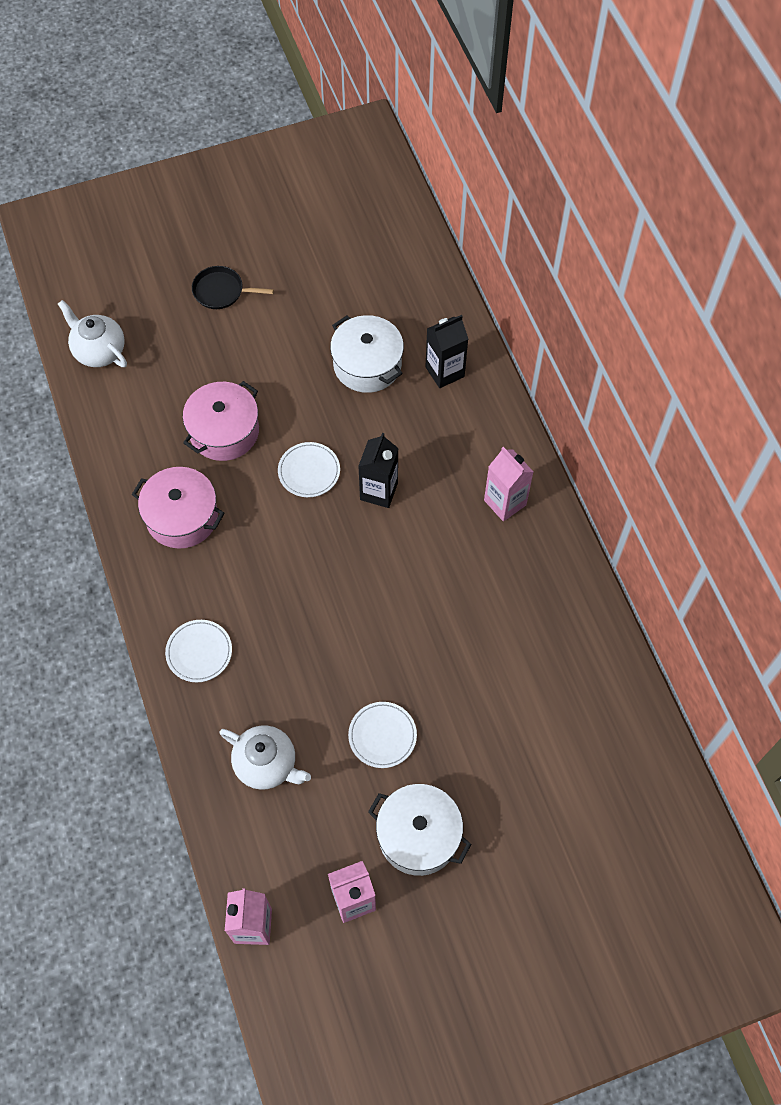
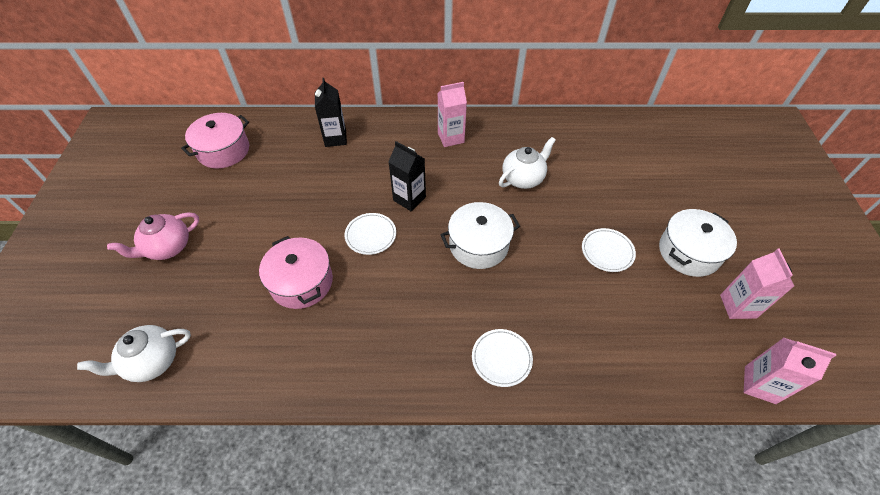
camera: 70 degrees left, 10 degrees down
(182, 517) = (366, 337): pink pot -> pink pot (223, 150)
(221, 291) = (168, 248): black pan -> pink teapot
(267, 764) = (617, 334): white teapot -> white teapot (523, 178)
(367, 365) = (302, 176): white pot -> white pot (478, 245)

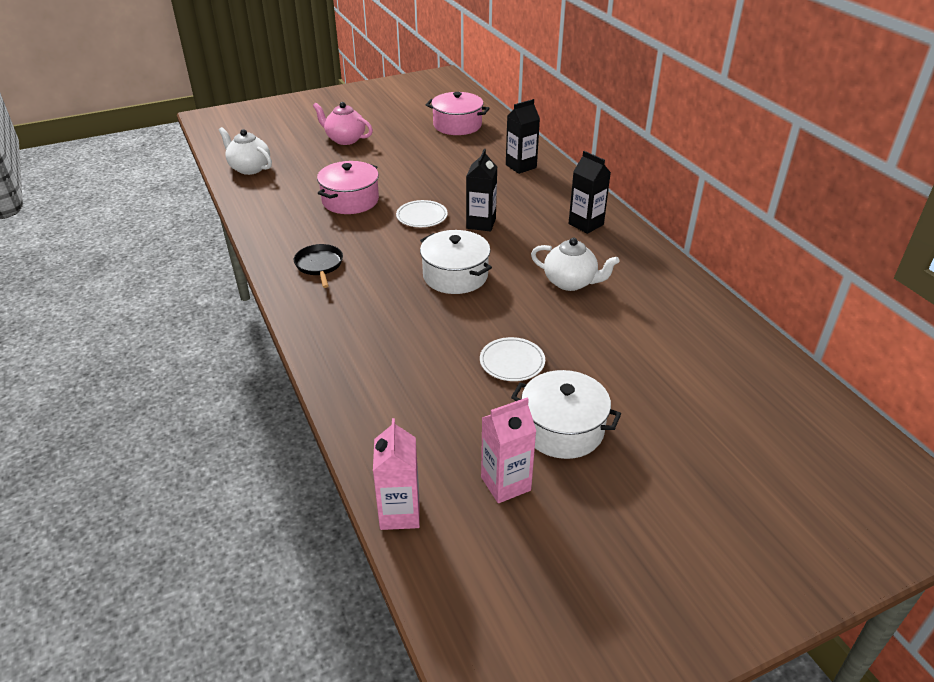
camera: 65 degrees right, 15 degrees down
(406, 345) = (319, 265): none -> black pan
(451, 138) = (586, 224): pink carton -> black carton
(501, 358) = (334, 319): white plate -> none

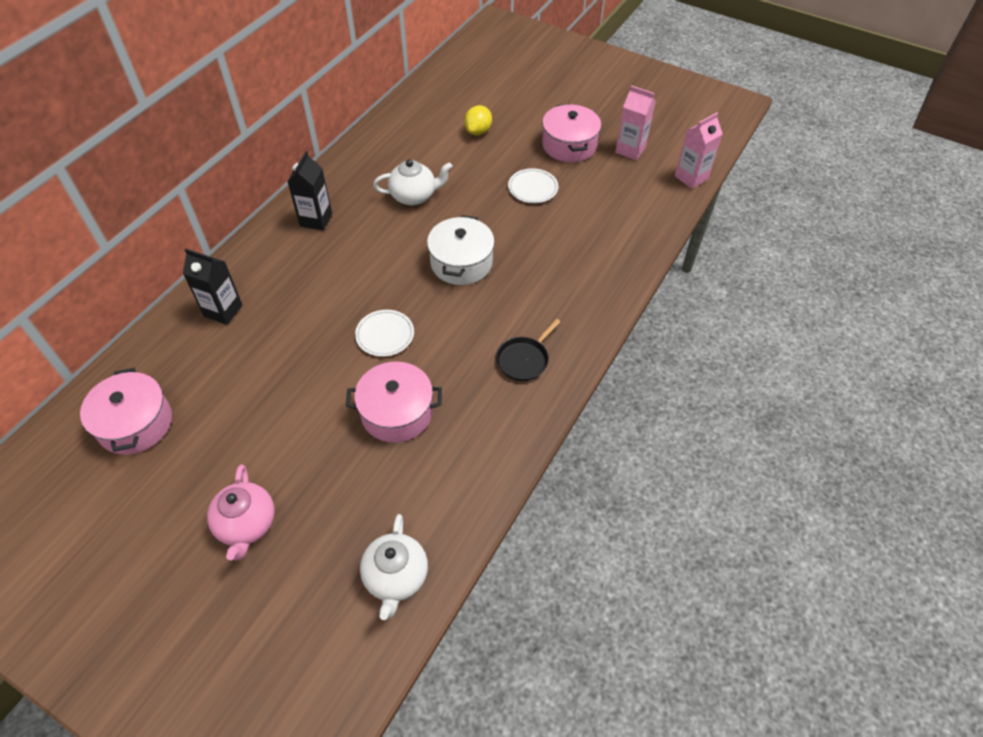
camera: 125 degrees left, 15 degrees up
(481, 223) = (365, 286): black carton -> none
(562, 429) = (569, 145): white pot -> pink pot
(571, 282) = (414, 196): white teapot -> white teapot turned 90 degrees clockwise
(648, 365) = (478, 131): none -> yellow lemon

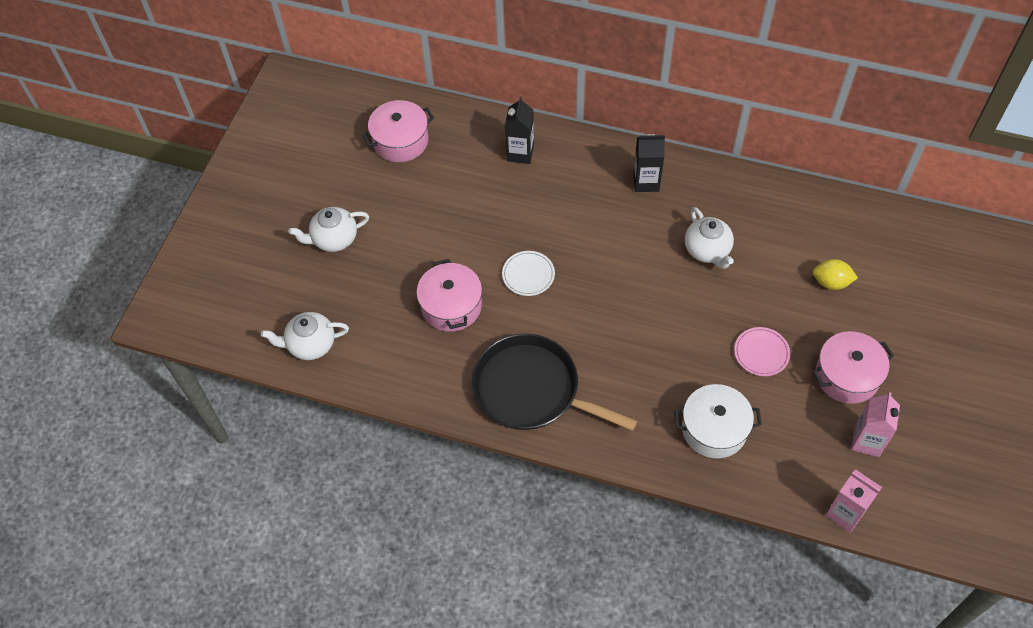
camera: 80 degrees right, 5 degrees up
(247, 525) = (334, 239): pink teapot -> white teapot
(461, 262) = (632, 312): white pot -> white pot (714, 429)
(524, 359) = (532, 390): black pan -> black pan, size x2.16
(533, 188) = (761, 353): white plate -> pink plate

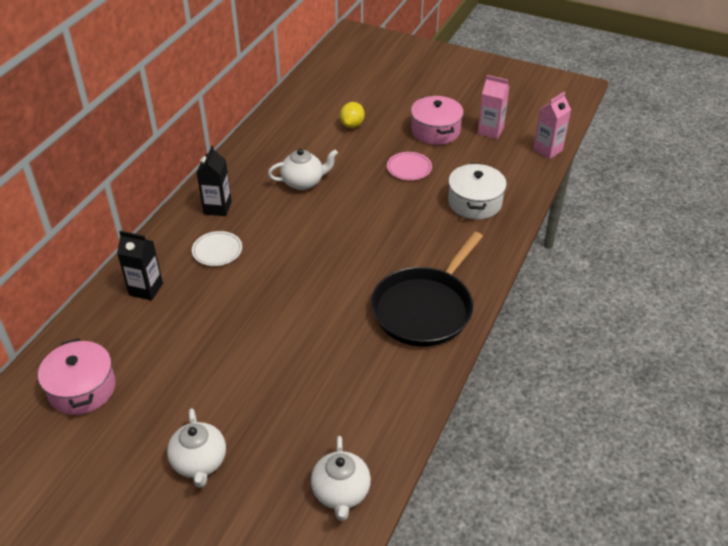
camera: 85 degrees left, 15 degrees down
(451, 306) = (318, 360): pink pot -> none
(528, 275) = (297, 298): white plate -> white plate (217, 251)

